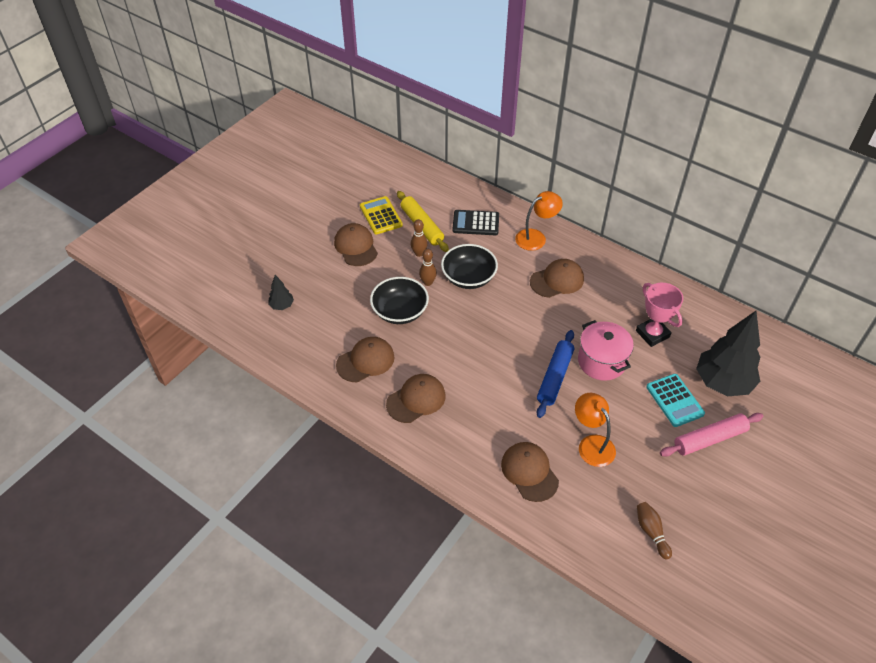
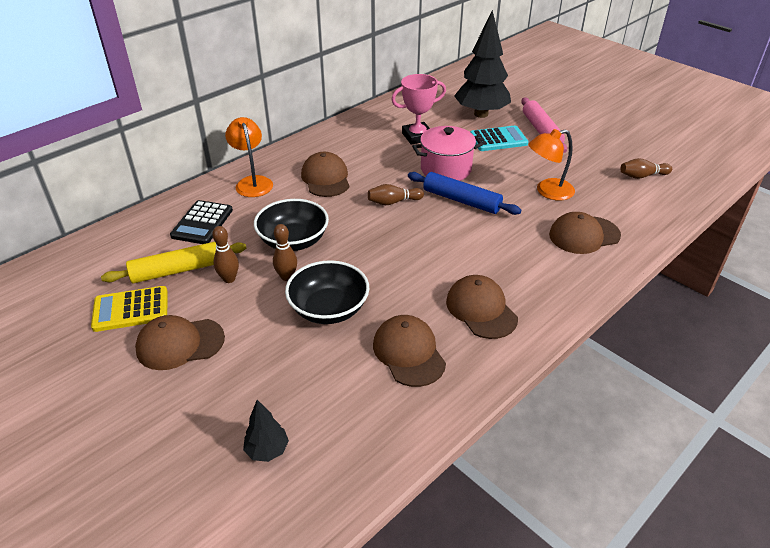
camera: 80 degrees left, 10 degrees down
(537, 330) = (393, 202): none -> brown bowling pin

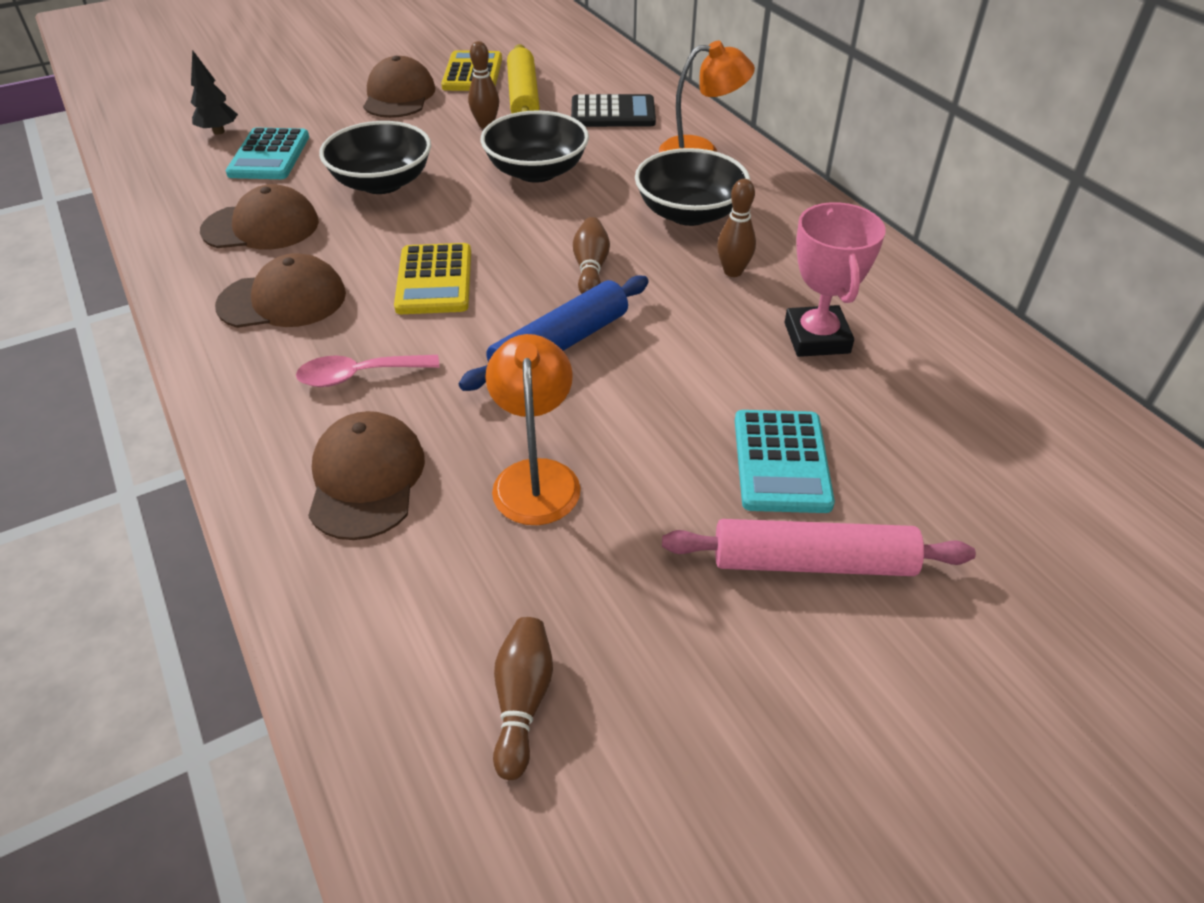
camera: 105 degrees right, 5 degrees up
(202, 223) = (613, 113): black calculator -> black calculator turned 150 degrees clockwise
(287, 277) = (463, 161): brown bowling pin -> brown bowling pin (733, 271)
(304, 392) = (269, 155): none -> turquoise calculator
(326, 178) = (689, 213): brown cap -> black bowl
(430, 253) = (434, 280): none -> yellow calculator
(446, 169) = (674, 349): pink pot -> none
(481, 114) = (919, 466): black tree -> none
(523, 258) = (359, 375): none -> pink spoon

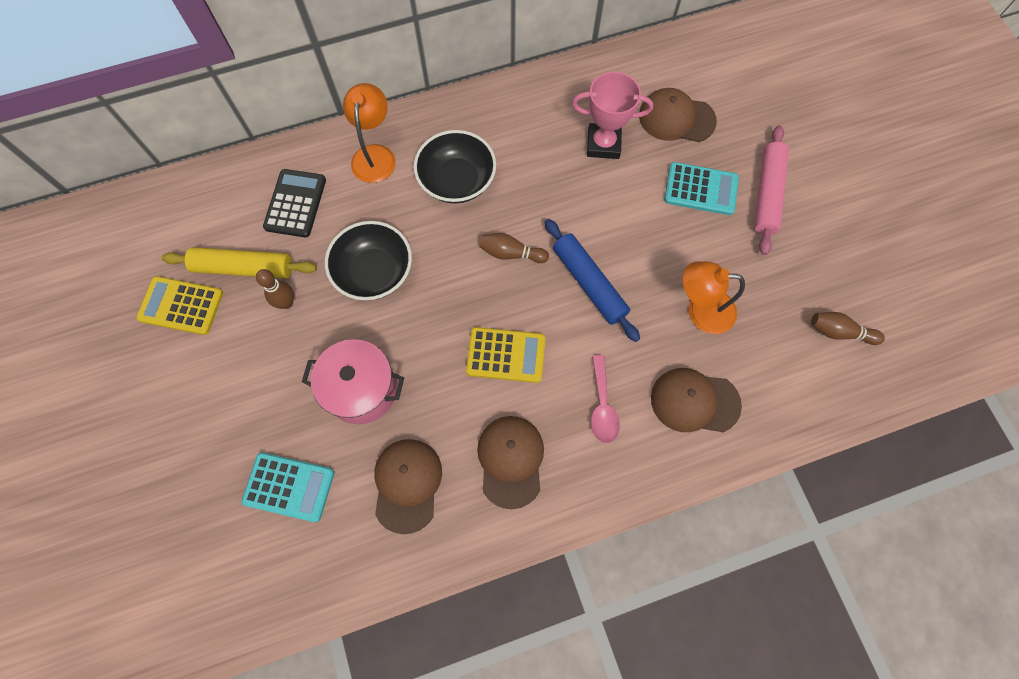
camera: 80 degrees left, 25 degrees up
(219, 131) = (228, 539): black tree -> none
(382, 183) = (361, 389): black bowl -> pink pot
(399, 96) = (207, 373): brown cap -> brown cap (676, 118)
(733, 271) = (530, 171): brown bowling pin -> none

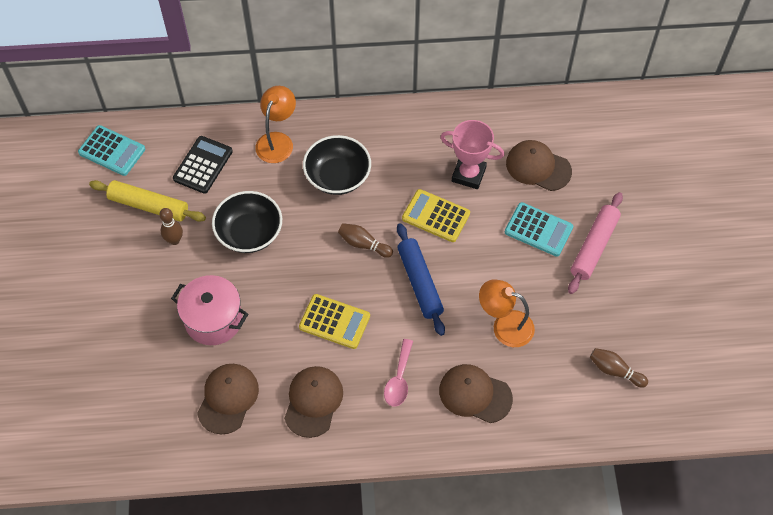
camera: 15 degrees right, 10 degrees down
(181, 306) = (93, 223): yellow calculator -> yellow calculator (436, 216)
(289, 487) = (138, 377): turquoise calculator -> turquoise calculator (112, 151)

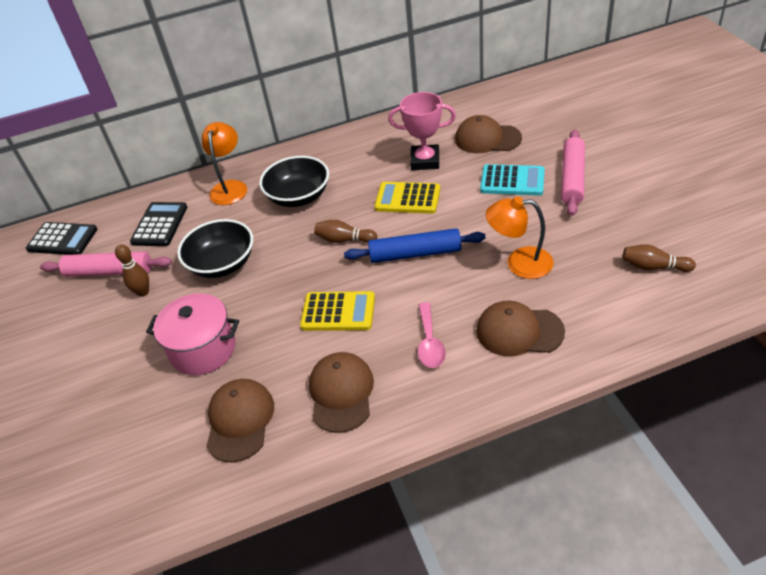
camera: 10 degrees left, 15 degrees down
(112, 151) = (62, 239): turquoise calculator -> black calculator
(148, 206) = (109, 272): yellow rolling pin -> pink rolling pin
(420, 282) = (415, 253): blue rolling pin -> blue rolling pin turned 60 degrees counterclockwise

